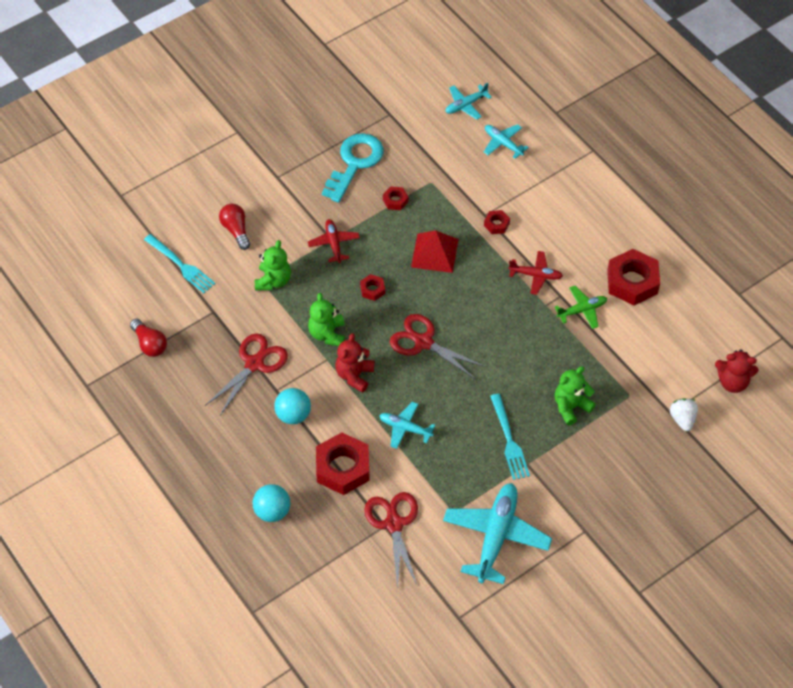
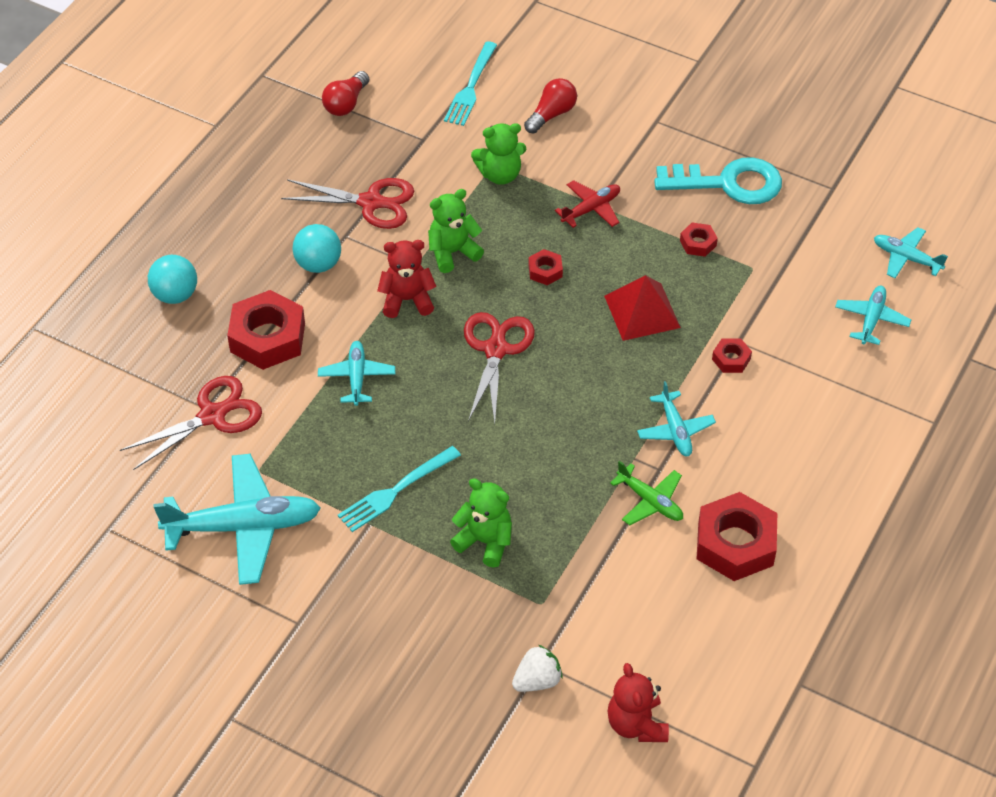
camera: 65 degrees right, 5 degrees down
(536, 275) = (675, 430): red plane -> turquoise plane

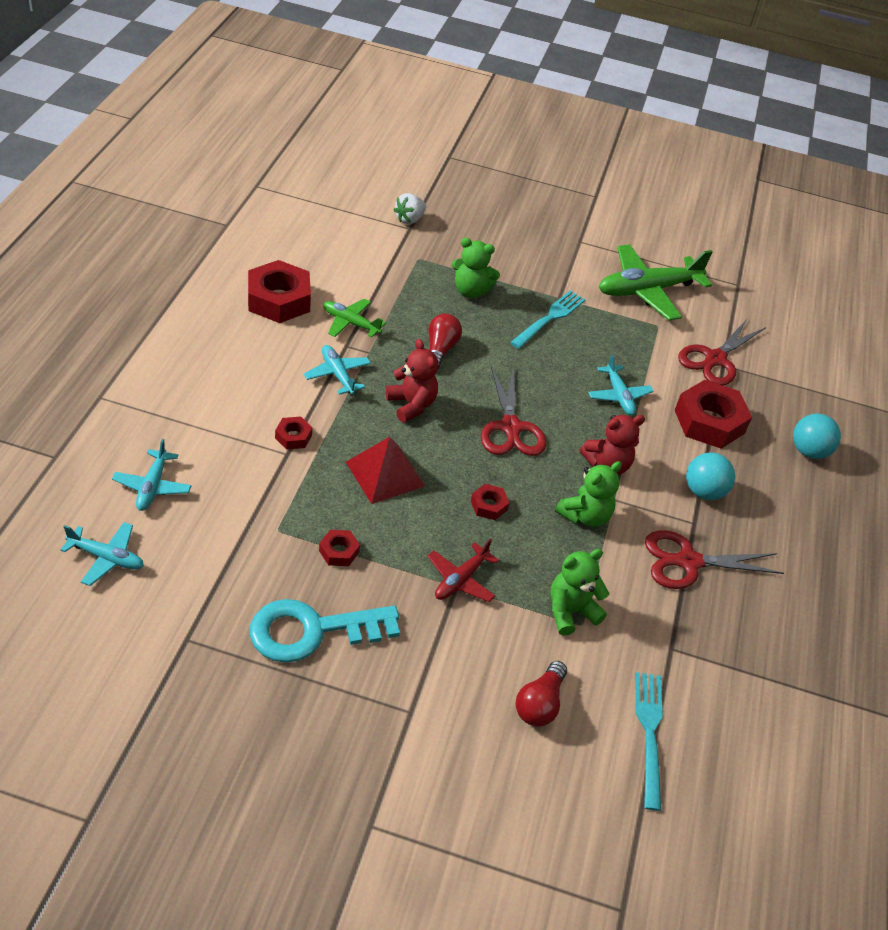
camera: 160 degrees right, 5 degrees down
(244, 527) = (647, 290): turquoise plane -> green plane
(346, 103) = (778, 687): red light bulb -> red light bulb (440, 349)
(636, 724) = (338, 201): red teddy bear -> red teddy bear (411, 405)

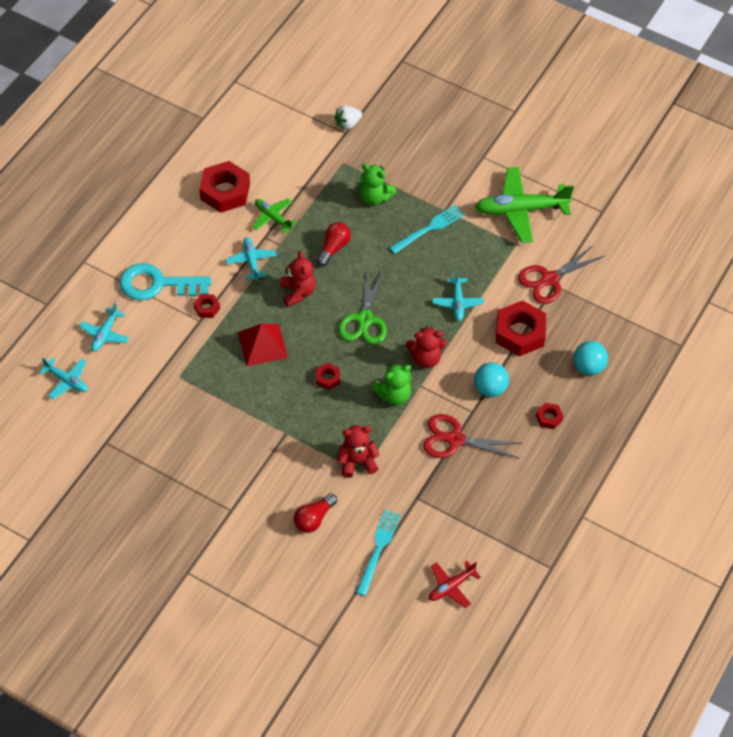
camera: 20 degrees right, 10 degrees up
(312, 631) = (183, 449): turquoise key -> turquoise key (157, 284)
(339, 551) = (215, 397): red nut -> red nut (549, 418)
(460, 580) = (290, 429): red plane -> red plane (451, 587)
(511, 427) = (365, 319): red scissors -> green scissors
(570, 611) = (357, 462): green teddy bear -> red teddy bear

